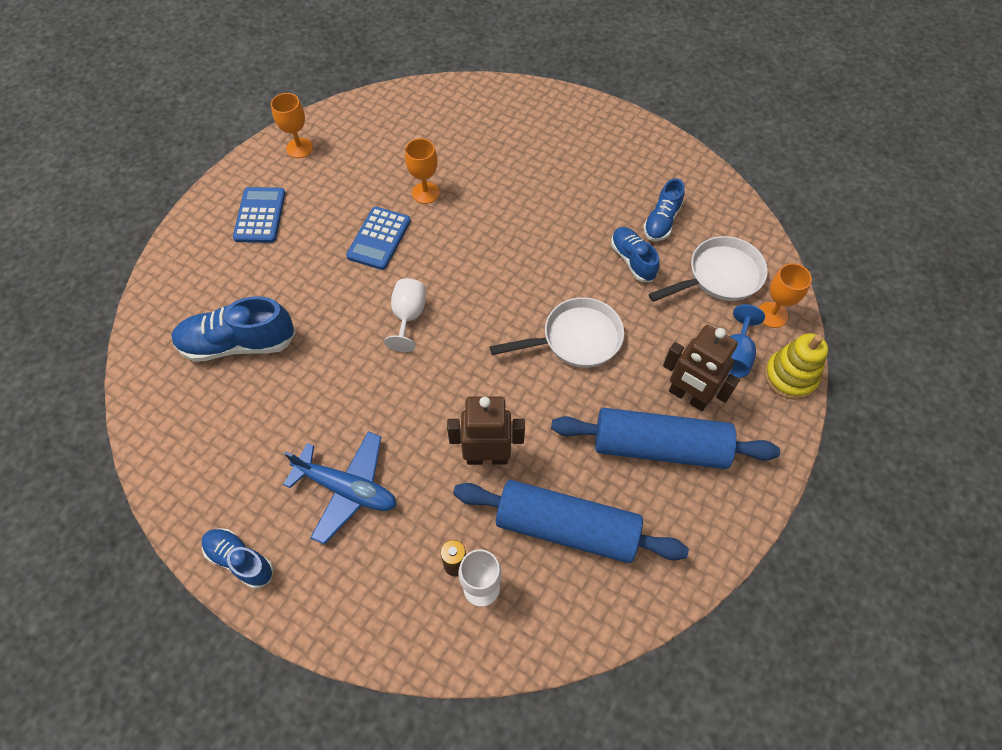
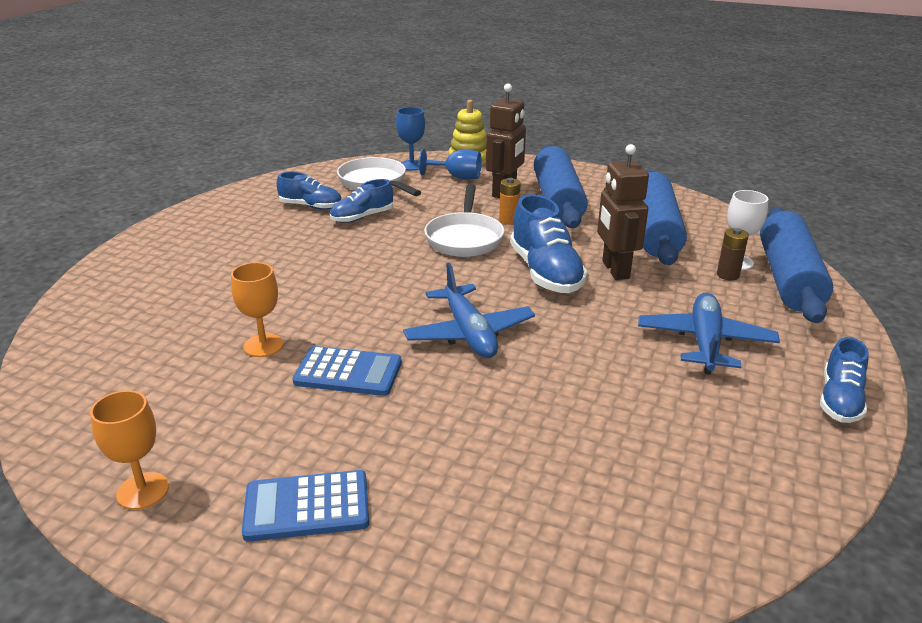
camera: 100 degrees left, 30 degrees down
(238, 343) = (565, 471): blue shoe -> blue shoe (545, 272)
(408, 316) = (468, 333): white goblet -> blue plane
(435, 627) = (788, 278): none -> blue rolling pin
(575, 339) = (464, 238): white pan -> white pan turned 150 degrees counterclockwise
(611, 385) = (508, 220): none -> orange battery
(772, 315) = (411, 165): orange goblet -> blue goblet

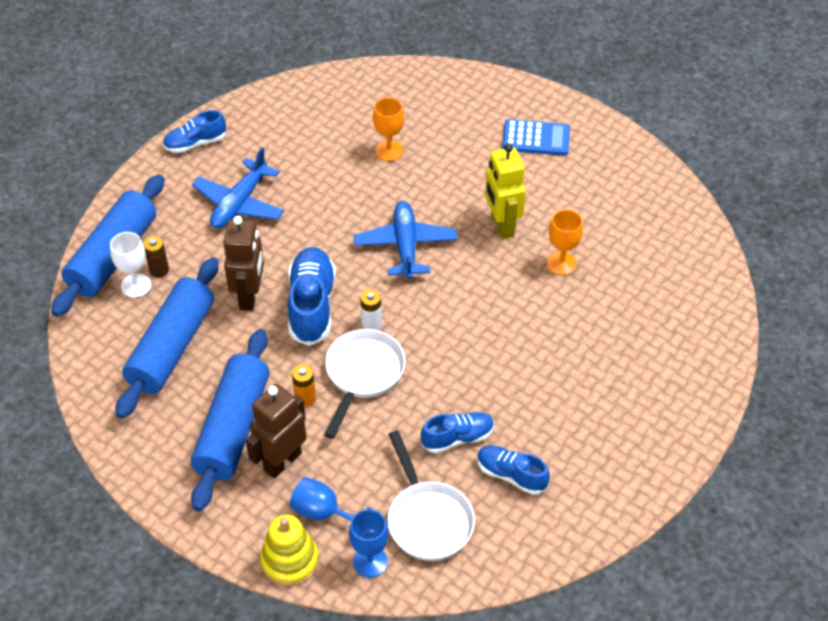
camera: 165 degrees left, 20 degrees up
(143, 491) = (626, 164): orange goblet -> orange goblet (389, 151)
(348, 372) = (502, 225): blue calculator -> yellow robot
(474, 269) = (371, 323): none -> white battery
(839, 400) = (195, 143): blue shoe -> blue shoe turned 150 degrees counterclockwise

